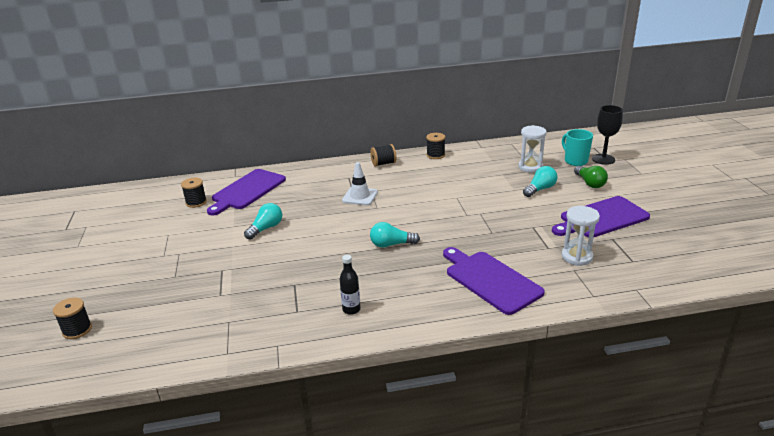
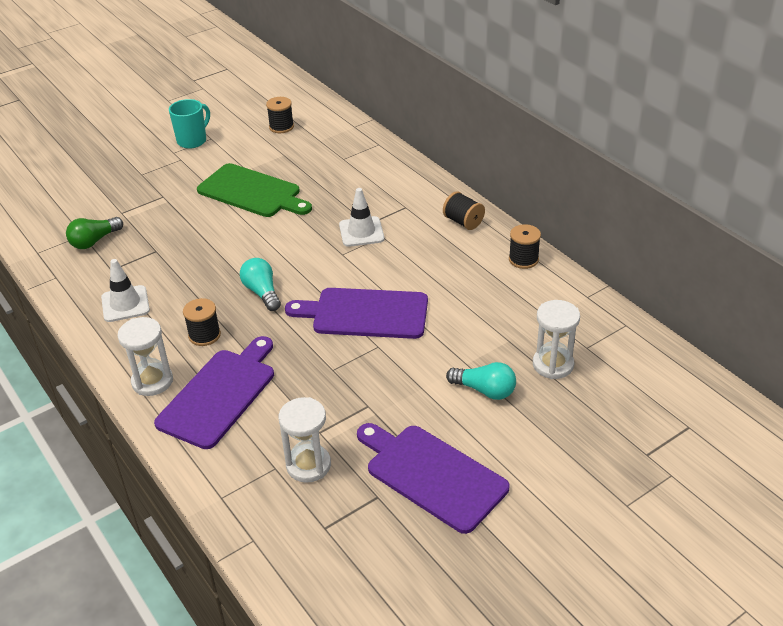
camera: 65 degrees right, 10 degrees up
(77, 330) = (47, 161): black spool -> black spool (204, 335)
(247, 190) = (326, 148): purple cutting board -> purple cutting board (365, 313)
(266, 228) = (252, 192): turquoise light bulb -> green cutting board
(351, 309) = (125, 304): black bottle -> white traffic cone
(457, 309) = (152, 381): none -> white hourglass
(575, 161) = (614, 412): turquoise mug -> turquoise mug (192, 141)
(590, 183) = (542, 443): green light bulb -> green light bulb (94, 241)
(603, 159) = (647, 446): black goblet -> none

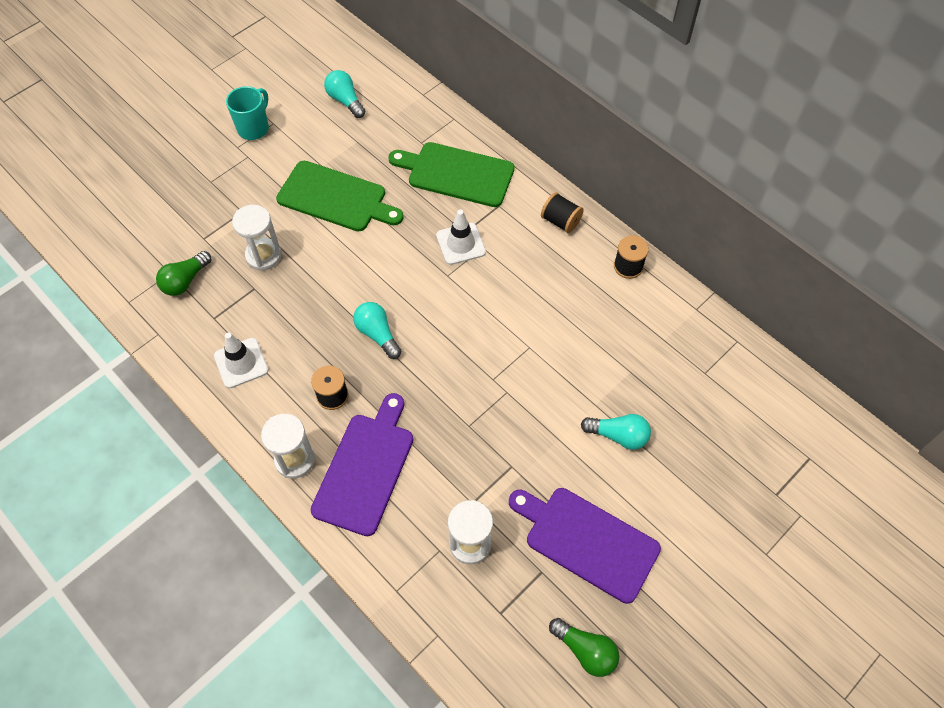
camera: 10 degrees left, 20 degrees up
(281, 127) = (345, 101): black spool -> turquoise light bulb
(365, 313) = (486, 352): purple cutting board -> none
(371, 182) = (457, 174): none -> green cutting board
(408, 571) = (585, 650): none -> green light bulb
(553, 365) = (676, 397): white hourglass -> white hourglass (263, 256)

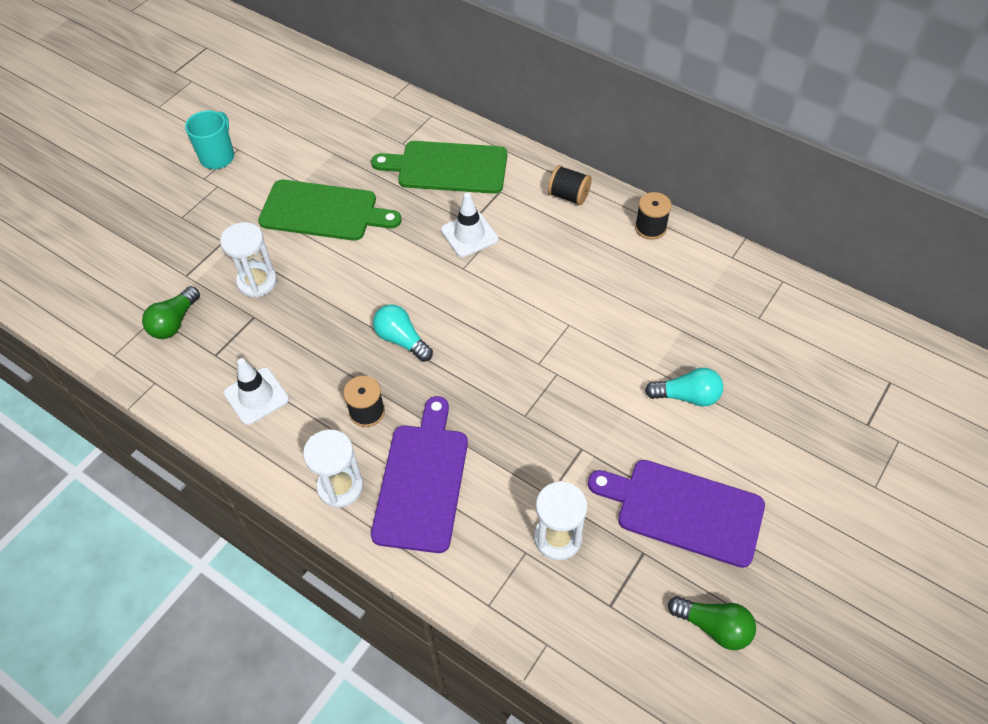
camera: 10 degrees left, 5 degrees down
(345, 101) = (311, 115): turquoise light bulb -> none

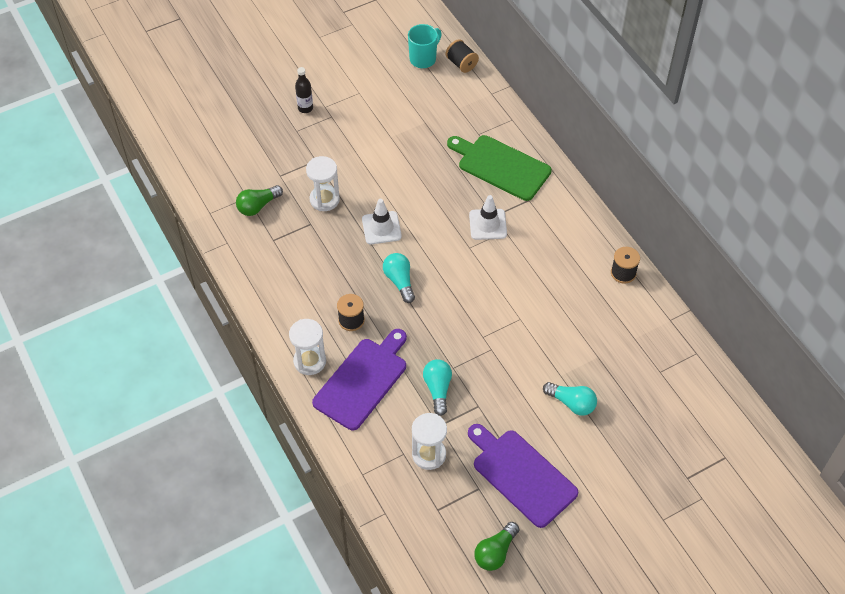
camera: 25 degrees right, 0 degrees up
(180, 188) = (305, 108): none -> black bottle
(218, 157) = (342, 94): turquoise mug -> turquoise mug (423, 59)
(256, 396) = (286, 279): white traffic cone -> white traffic cone (381, 228)
(323, 211) = (395, 165): green cutting board -> none
(521, 450) = (438, 389): none -> turquoise light bulb
(568, 196) = (577, 224): black spool -> black spool (461, 64)
(713, 627) = (495, 552): green light bulb -> green light bulb turned 75 degrees clockwise

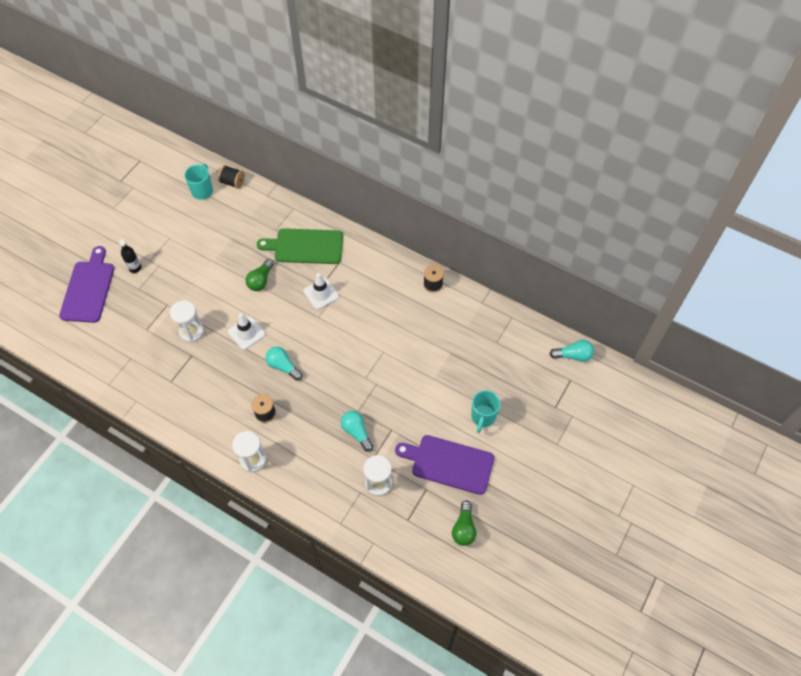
camera: 30 degrees left, 5 degrees up
(258, 206) = (143, 361): green light bulb -> green light bulb (260, 280)
(362, 381) = (300, 454): purple cutting board -> purple cutting board (88, 289)
(571, 403) = (452, 394): turquoise light bulb -> turquoise light bulb (573, 355)
(592, 445) = (483, 417): none -> turquoise mug

